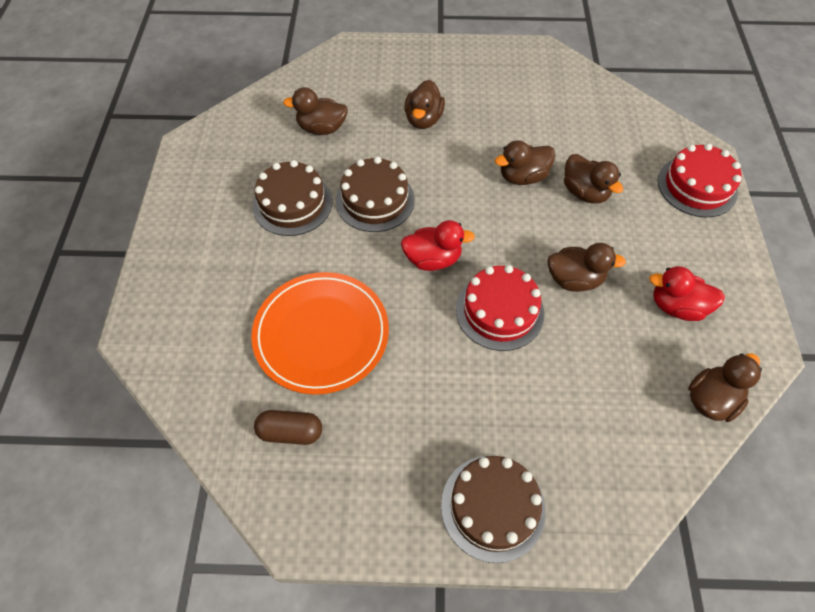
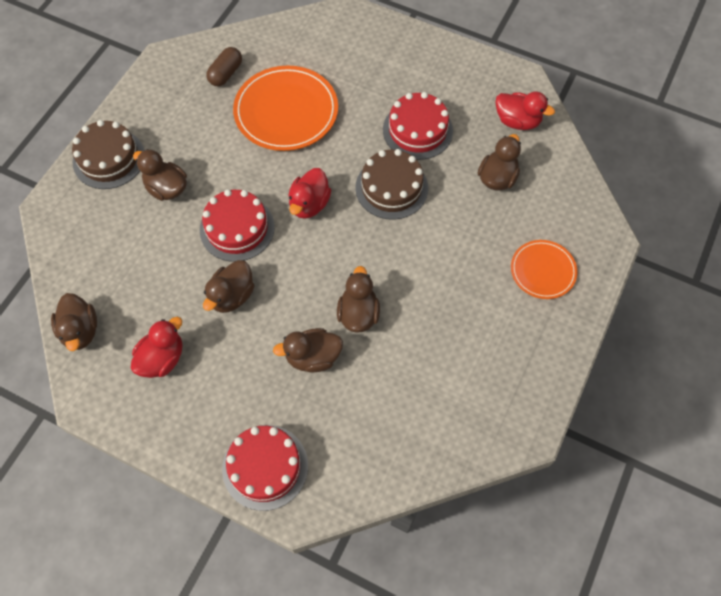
camera: 115 degrees right, 5 degrees up
(246, 133) = (517, 121): none -> red duck
(292, 204) = (417, 130): brown cake -> red cake
(402, 76) = (543, 271): none -> orange plate
(423, 119) = (471, 264): brown duck -> brown duck (166, 188)

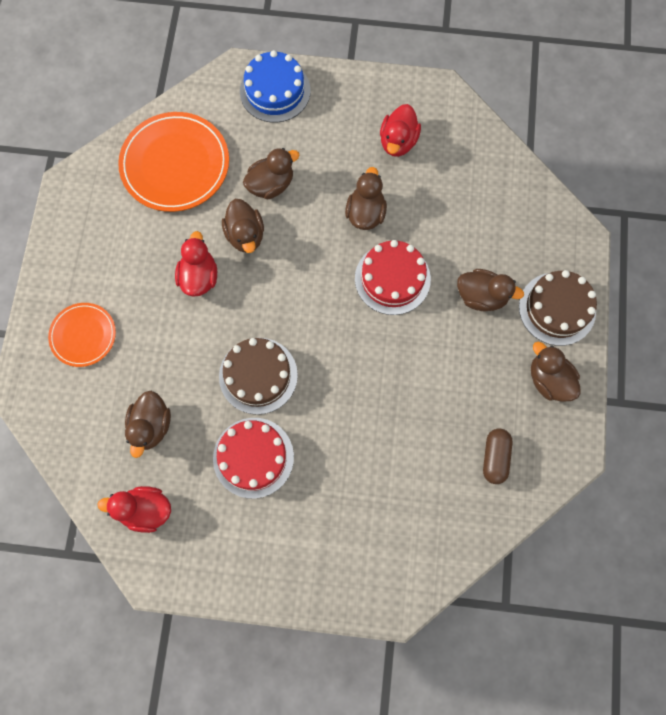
camera: 160 degrees right, 10 degrees up
(80, 331) = (479, 141): brown duck -> brown duck (549, 380)
(265, 467) = (275, 91): red cake -> blue cake
(286, 111) = (405, 431): orange plate -> orange plate (175, 164)
(309, 204) = (334, 328): red duck -> red duck (199, 277)

